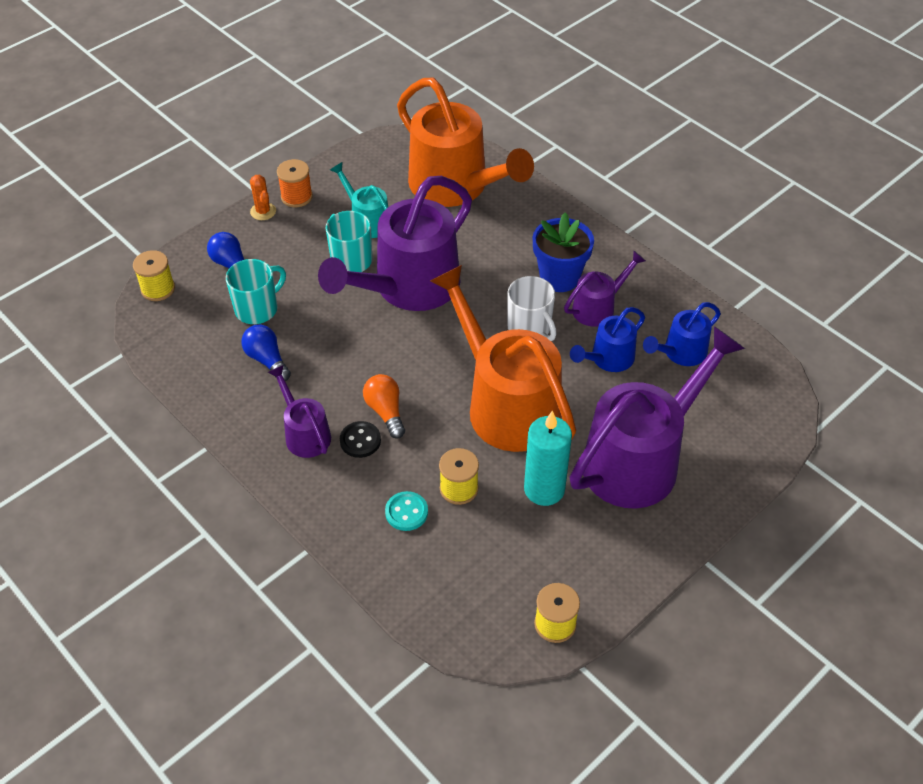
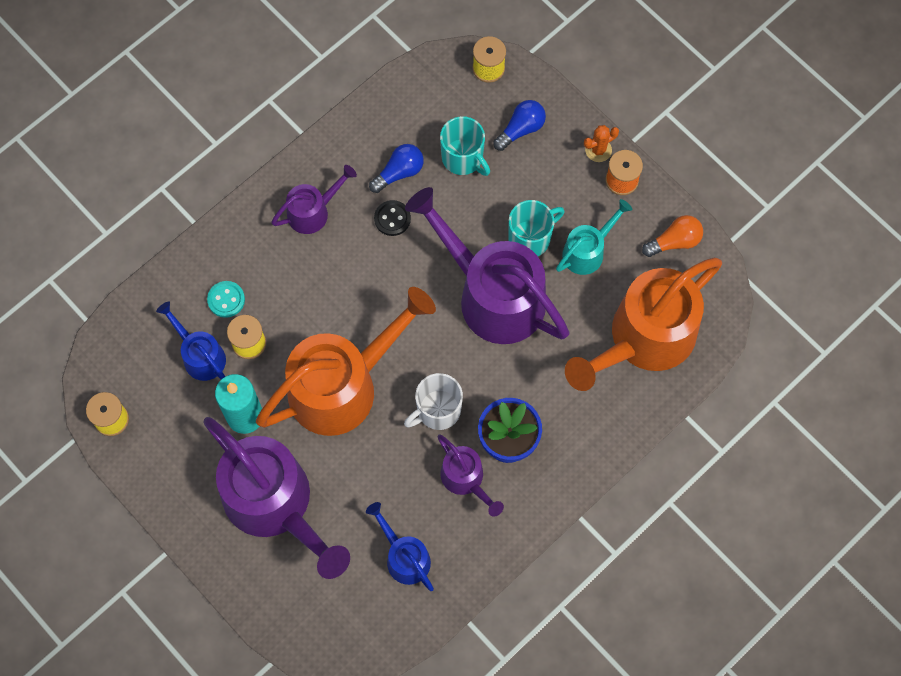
camera: 90 degrees right, 20 degrees up
(360, 440) = (304, 258): black button -> black button (392, 219)
(385, 411) = (336, 279): orange light bulb -> orange light bulb (674, 241)
(608, 359) = (396, 484): blue watering can -> blue watering can (200, 355)

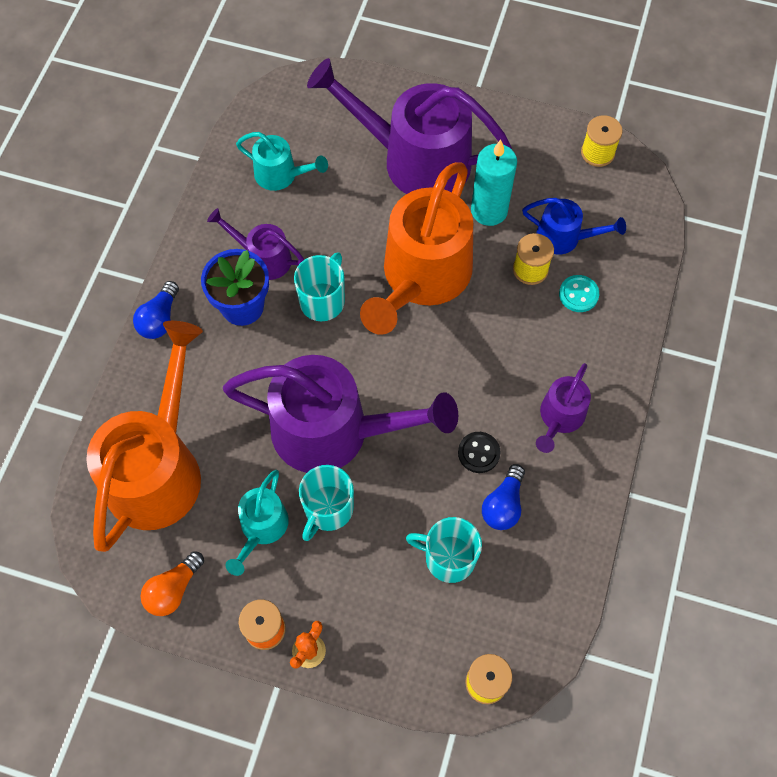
camera: 150 degrees right, 5 degrees down
(404, 556) = (281, 175): blue watering can -> turquoise watering can
(437, 410) = (323, 300): white mug -> turquoise mug
(521, 129) = (407, 627): blue light bulb -> blue light bulb (160, 319)

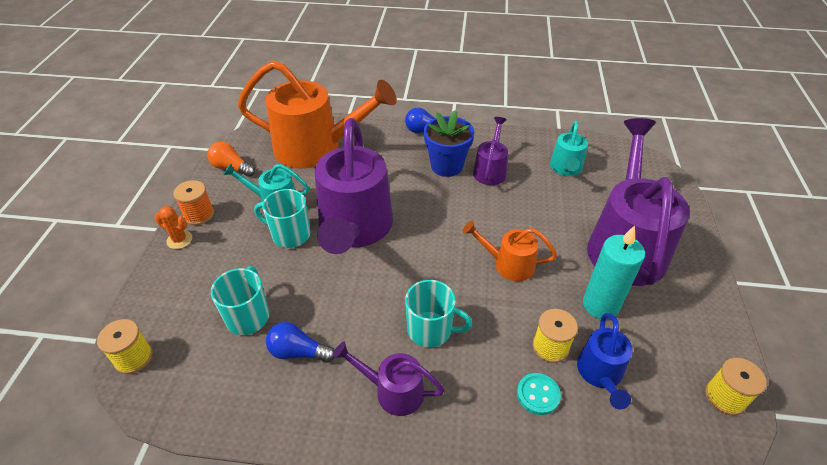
camera: 80 degrees right, 20 degrees down
(323, 300) = (465, 206): turquoise mug -> turquoise mug (431, 330)
(421, 279) = (508, 264): orange watering can -> orange watering can, size x0.49
(478, 453) = (347, 326): black button -> none

